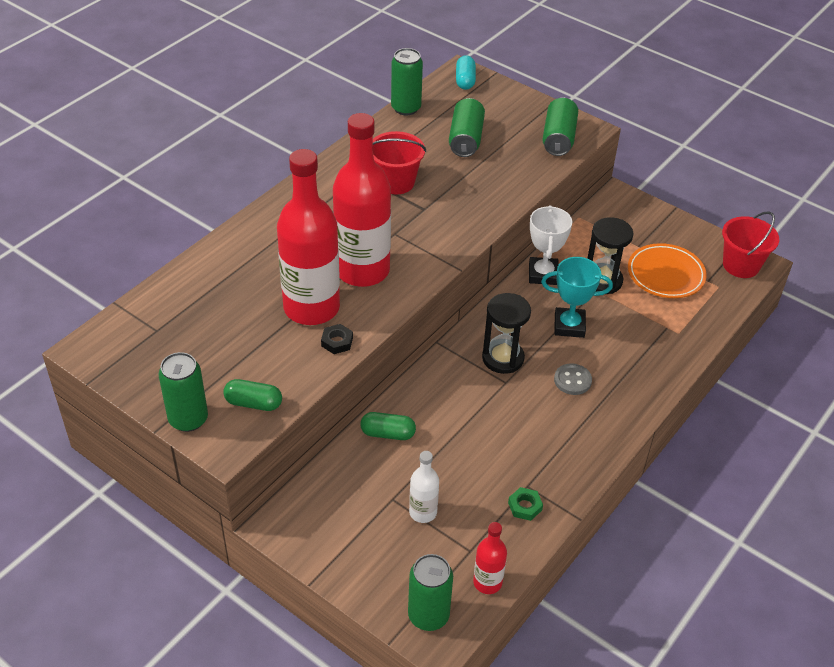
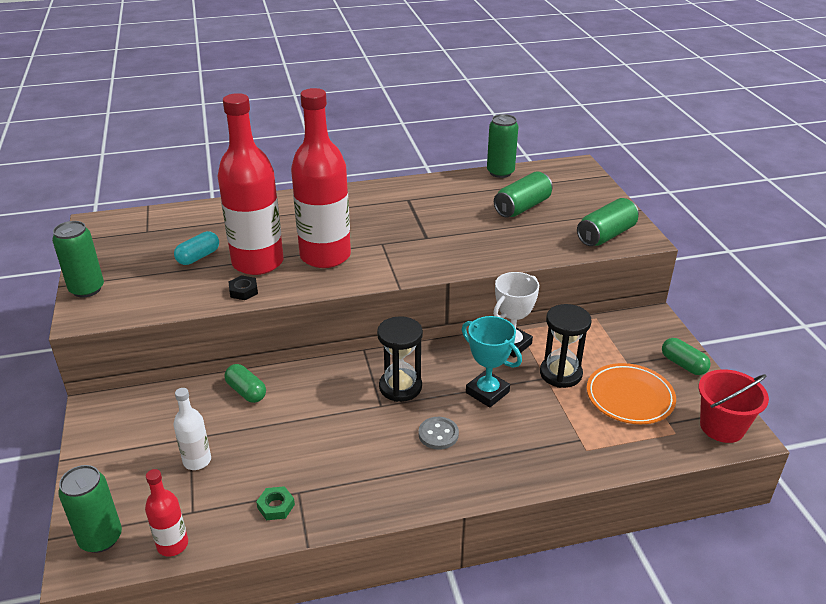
camera: 40 degrees right, 10 degrees down
(253, 403) = (137, 300): green capsule -> green capsule (683, 364)
(395, 182) = (428, 213): red bucket -> none
(465, 80) = (573, 171): turquoise capsule -> turquoise capsule (198, 257)

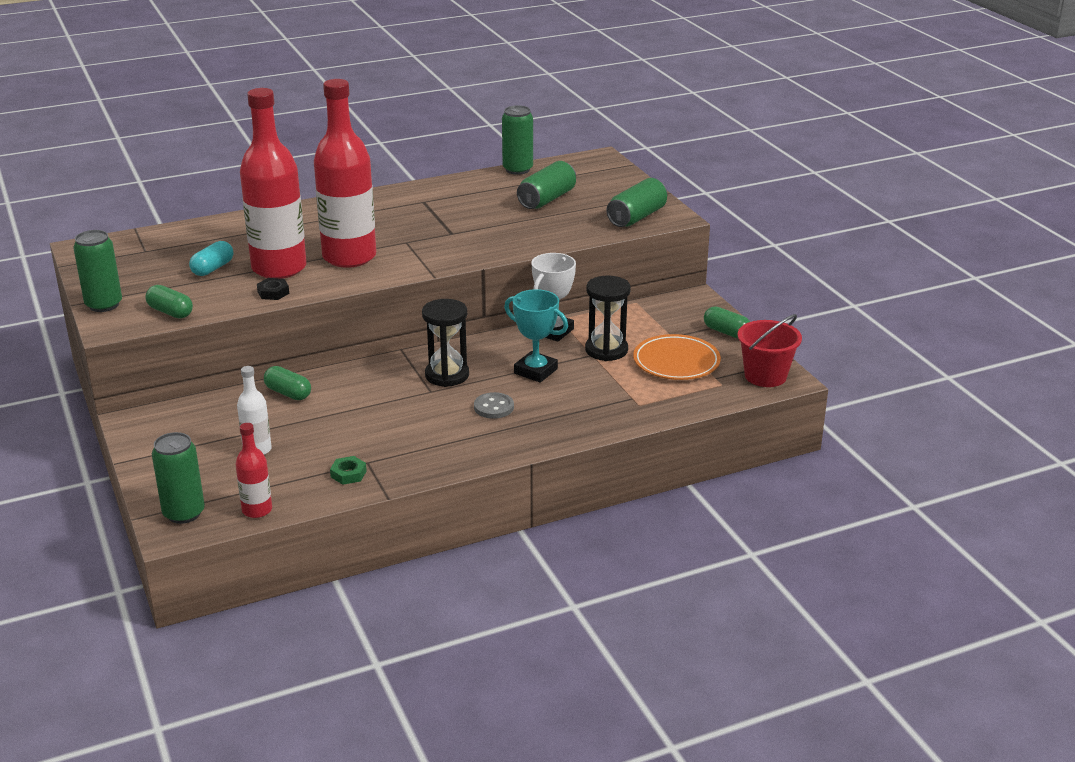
camera: 10 degrees left, 5 degrees down
(142, 304) = (170, 312): none -> green capsule

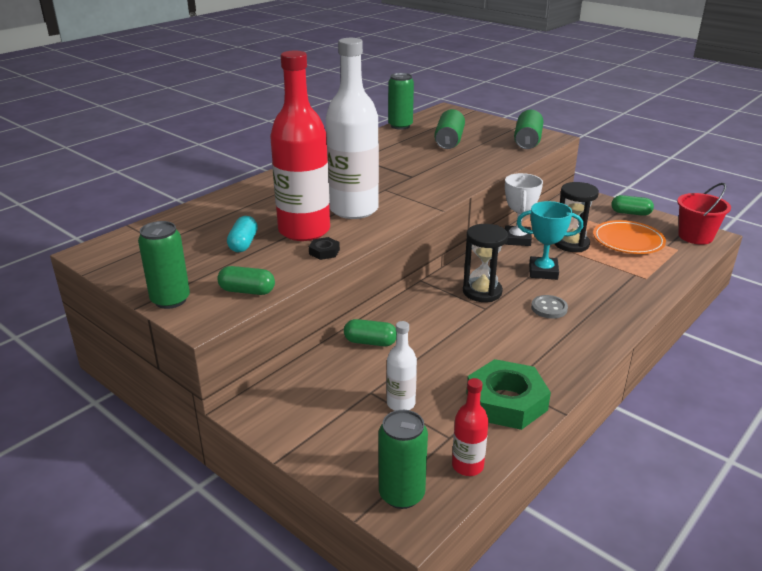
camera: 25 degrees left, 0 degrees up
(348, 474) = (506, 401): green nut -> green nut, size x2.29
(349, 257) = (354, 209): red bottle -> white bottle

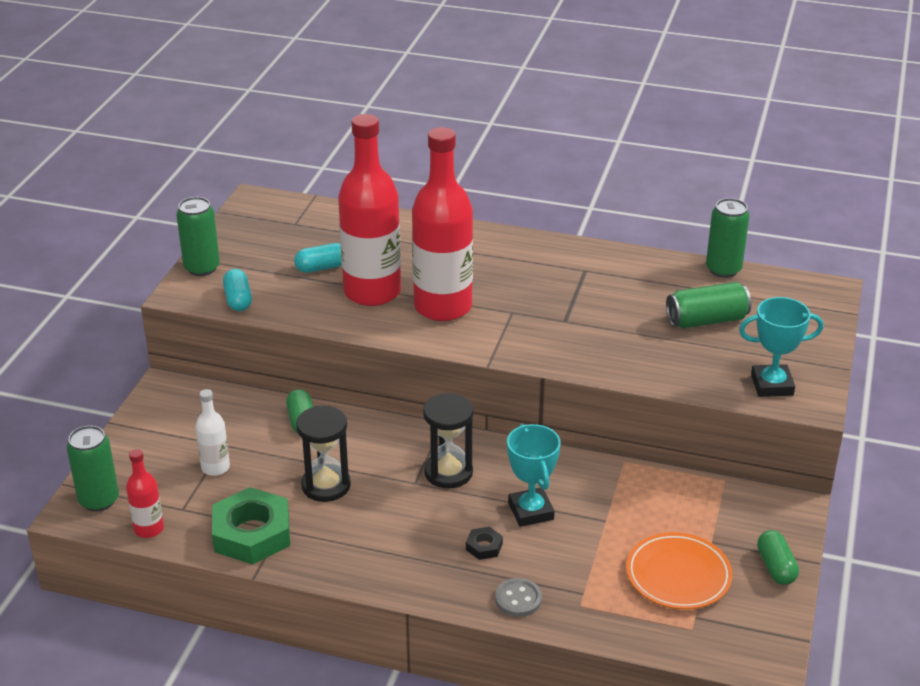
camera: 65 degrees right, 5 degrees up
(247, 291) = (238, 300): green capsule -> turquoise capsule
(324, 252) = (336, 317): black nut -> black nut (484, 546)
(354, 209) = (443, 307): white bottle -> red bottle
(517, 239) = (601, 473): white trophy -> none
(527, 141) = (772, 385): green can -> turquoise trophy
(549, 308) = (446, 531): grey button -> grey button (518, 599)
(571, 244) = (626, 523): black hourglass -> black hourglass (326, 485)
(695, 236) = (751, 645): red bucket -> none

